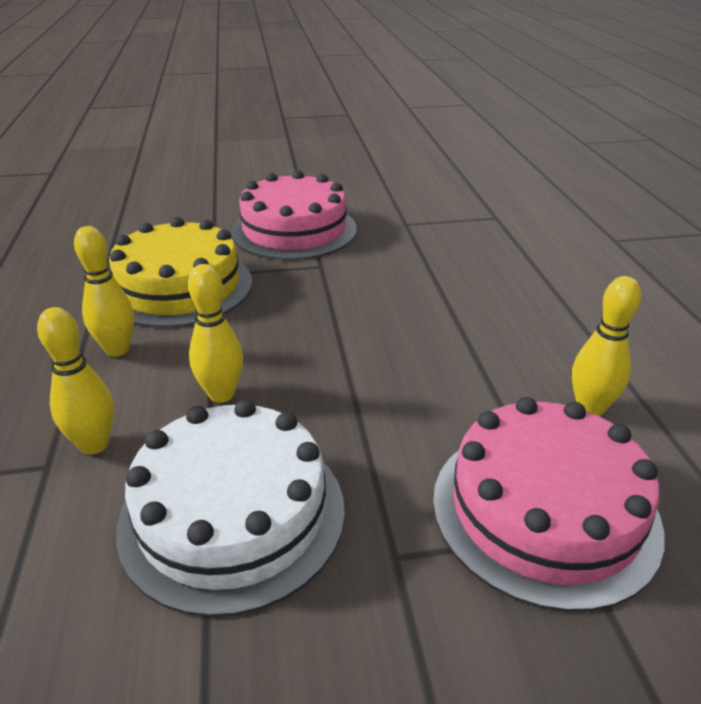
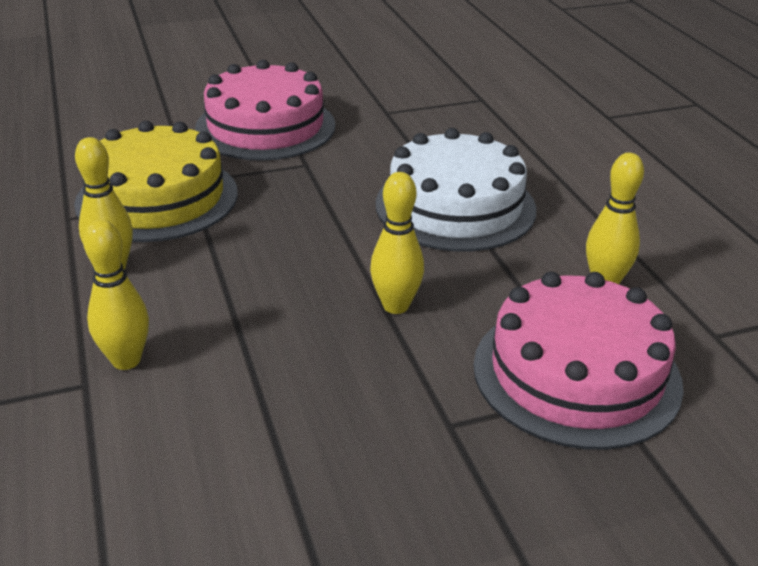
camera: 10 degrees left, 0 degrees up
(221, 394) = (241, 302): yellow bowling pin -> yellow bowling pin (396, 306)
(233, 514) = (288, 407): white cake -> white cake (455, 206)

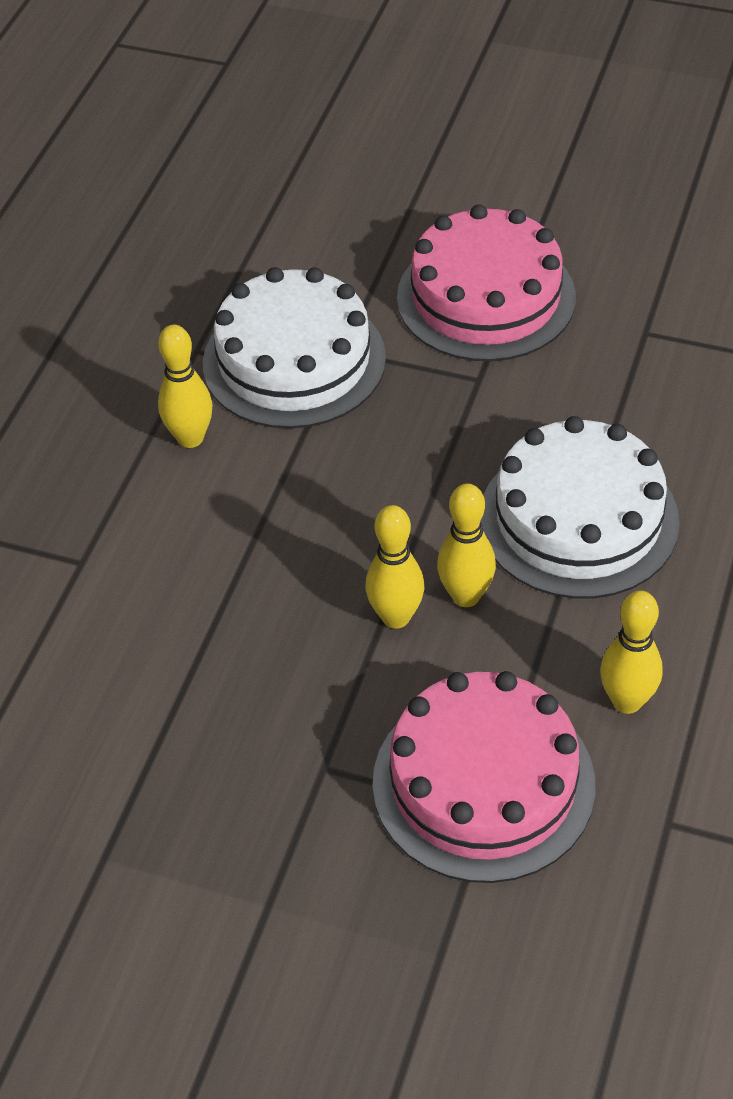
camera: 40 degrees right, 15 degrees up
(126, 360) = (127, 554): yellow bowling pin -> yellow bowling pin (466, 596)
(157, 198) = (294, 360): yellow cake -> white cake

